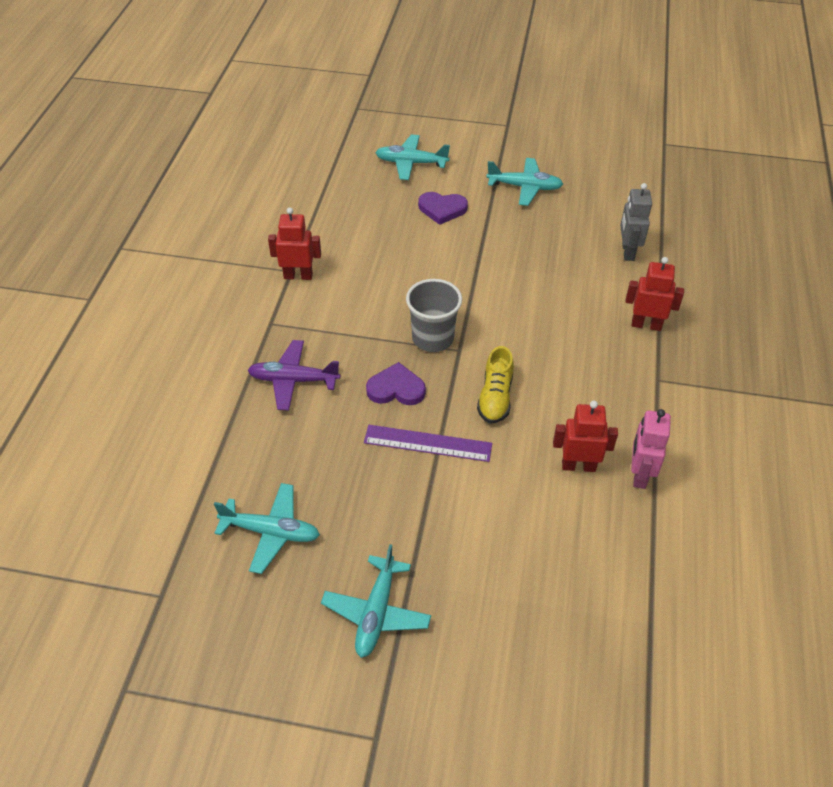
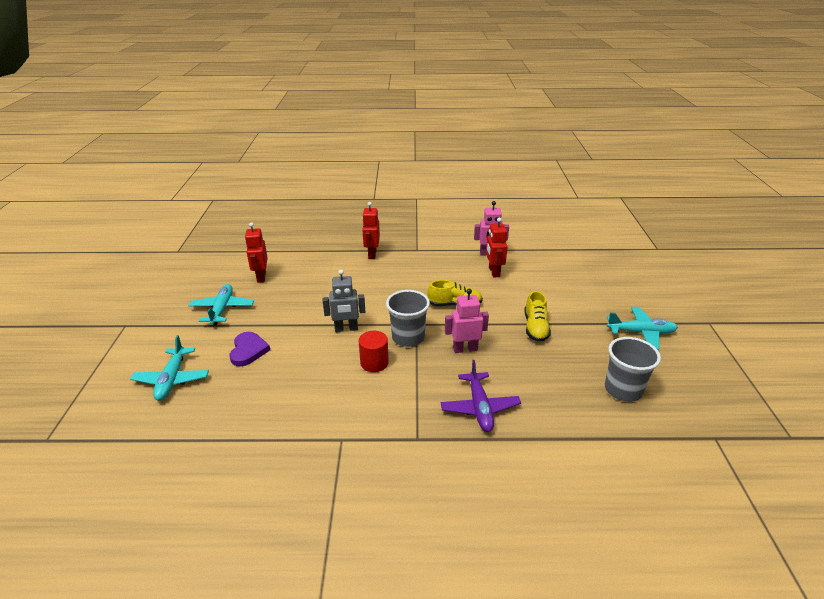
camera: 100 degrees left, 15 degrees down
(271, 532) = (623, 390): turquoise plane -> grey cup
(298, 276) = (348, 432): red robot -> red robot (261, 277)
(394, 303) = (374, 363): none -> red cylinder
(396, 388) = (465, 349): purple heart -> pink robot
(421, 477) = (535, 327): none -> yellow shoe
(428, 443) = (506, 328): purple ruler -> none
(627, 251) = (302, 262): grey robot -> grey robot (346, 329)

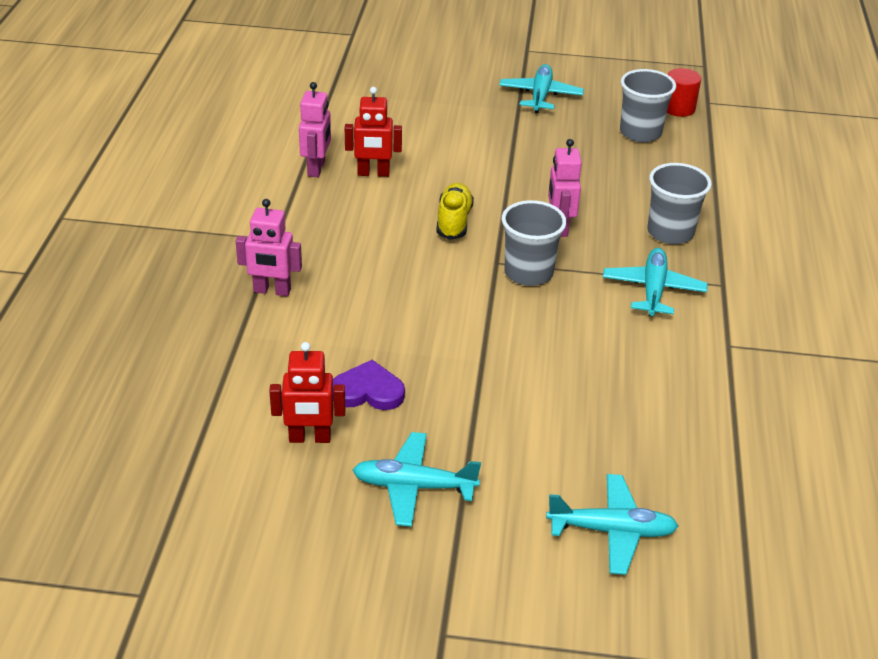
camera: 85 degrees left, 5 degrees up
(248, 351) = (543, 442): purple heart -> purple heart (368, 391)
(346, 329) = (498, 332): grey robot -> none
(372, 254) = (272, 291): red robot -> pink robot
(374, 363) = (583, 308): red cylinder -> red cylinder (678, 108)
(402, 397) = (653, 290): none -> turquoise plane
(479, 407) = (670, 232): purple plane -> grey cup
(535, 327) = (520, 165): yellow shoe -> none

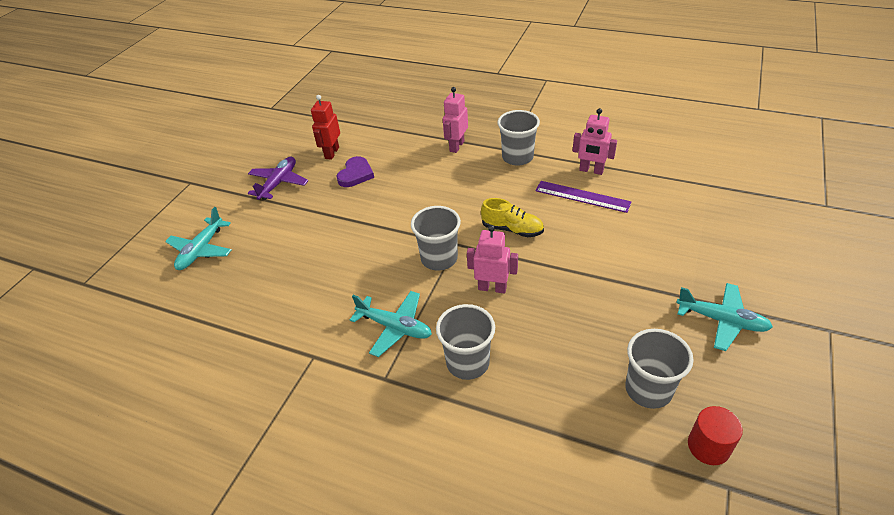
camera: 110 degrees right, 5 degrees up
(294, 229) = (517, 157): none -> grey cup
(373, 173) = (582, 196): red robot -> purple ruler
(413, 486) = (279, 183): turquoise plane -> purple plane

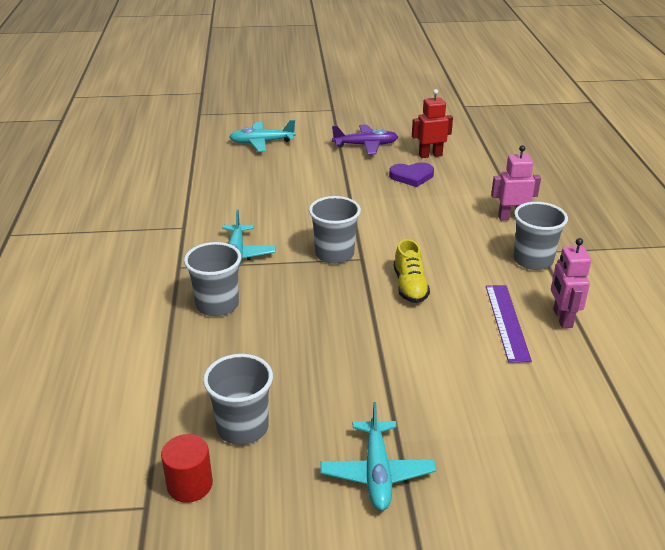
camera: 60 degrees right, 10 degrees down
(492, 288) = (317, 295): pink robot -> none

